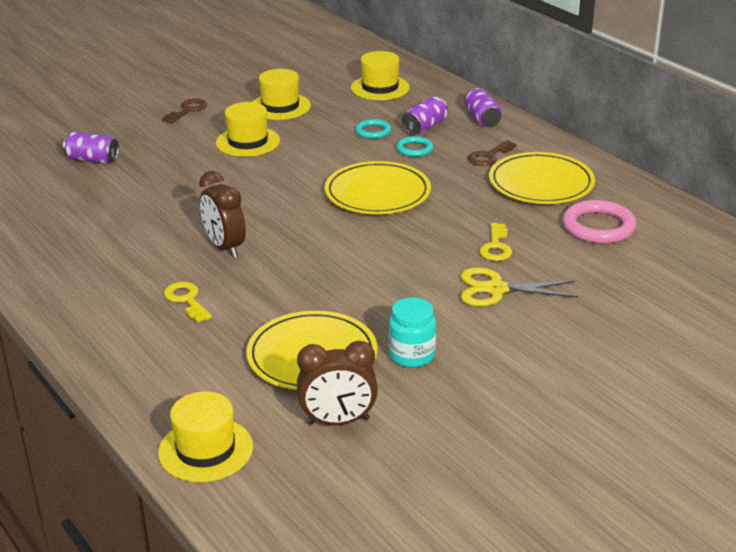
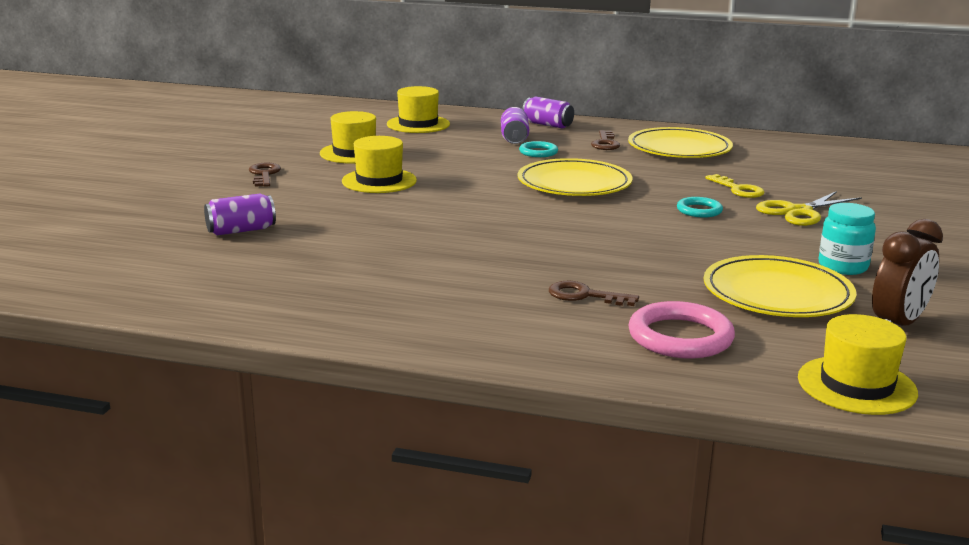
camera: 40 degrees left, 10 degrees down
(186, 300) = (585, 295): yellow key -> brown key
(225, 247) = (530, 251): brown clock -> none
(373, 131) = (478, 150): turquoise ring -> turquoise ring (699, 210)
(598, 226) = (774, 161): pink ring -> pink ring (680, 337)

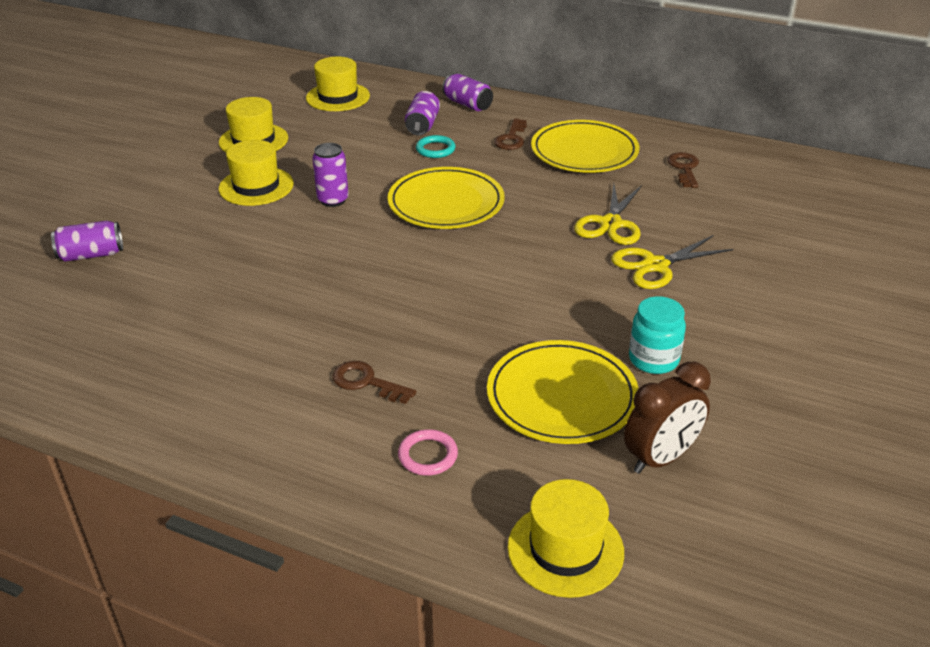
camera: 10 degrees right, 15 degrees up
(264, 174) = (152, 169): brown key -> brown key (684, 168)
(462, 186) = (333, 200): none -> purple can
(680, 337) = (428, 455): pink ring -> pink ring, size x0.57
(699, 210) = (551, 256): turquoise ring -> none
(738, 189) = (610, 224): yellow key -> yellow scissors

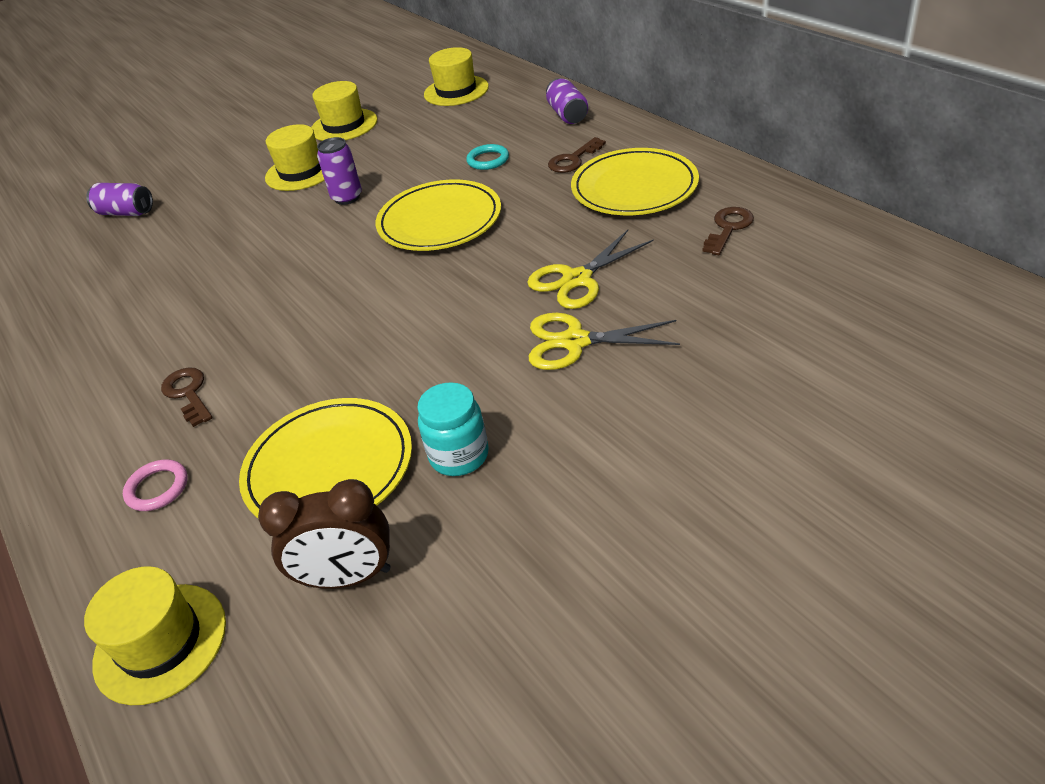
camera: 35 degrees right, 5 degrees up
(422, 125) = (502, 132): purple can -> none

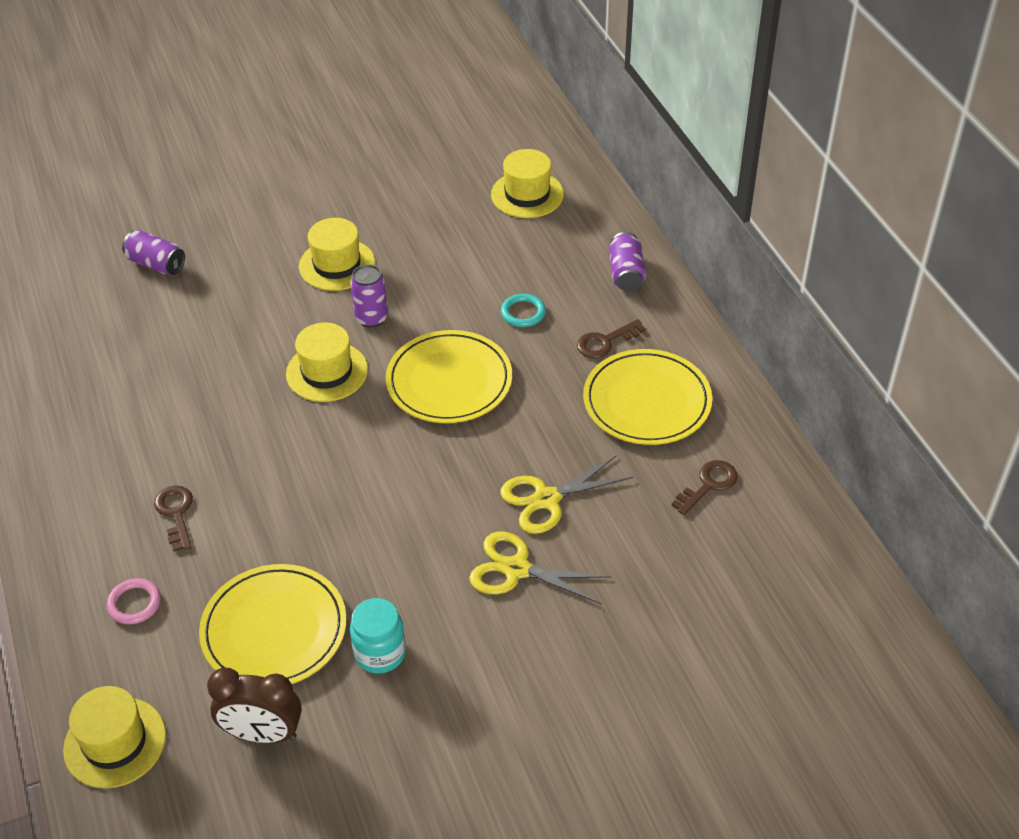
camera: 10 degrees right, 5 degrees up
(344, 125) = (397, 208): yellow hat -> yellow hat (327, 372)

